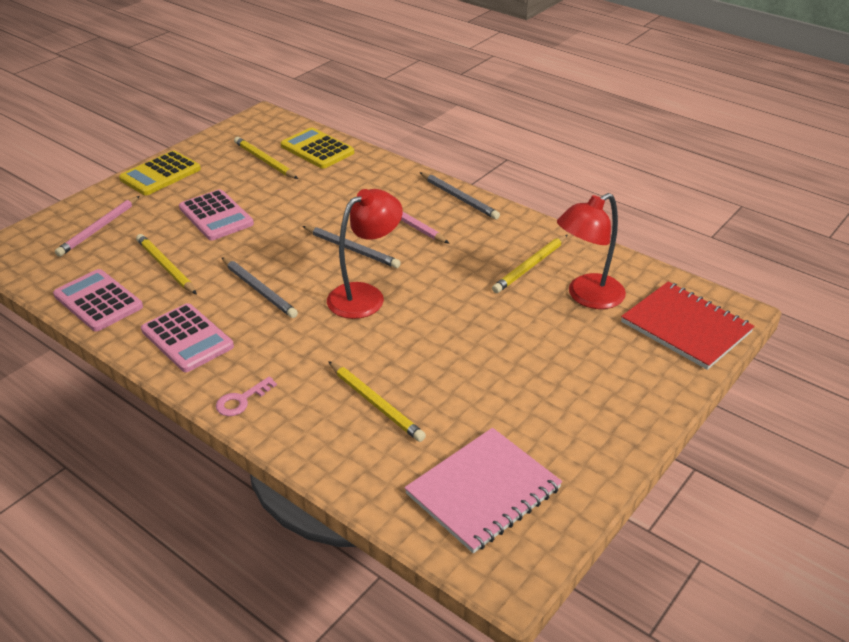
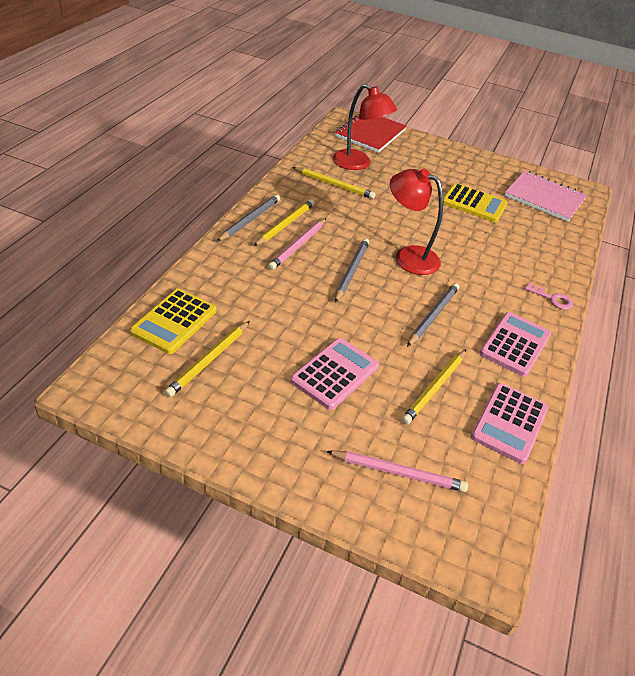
camera: 110 degrees left, 5 degrees up
(160, 174) = (262, 453): yellow calculator -> yellow calculator (474, 204)
(376, 403) = (511, 239): yellow pencil -> yellow pencil (285, 224)

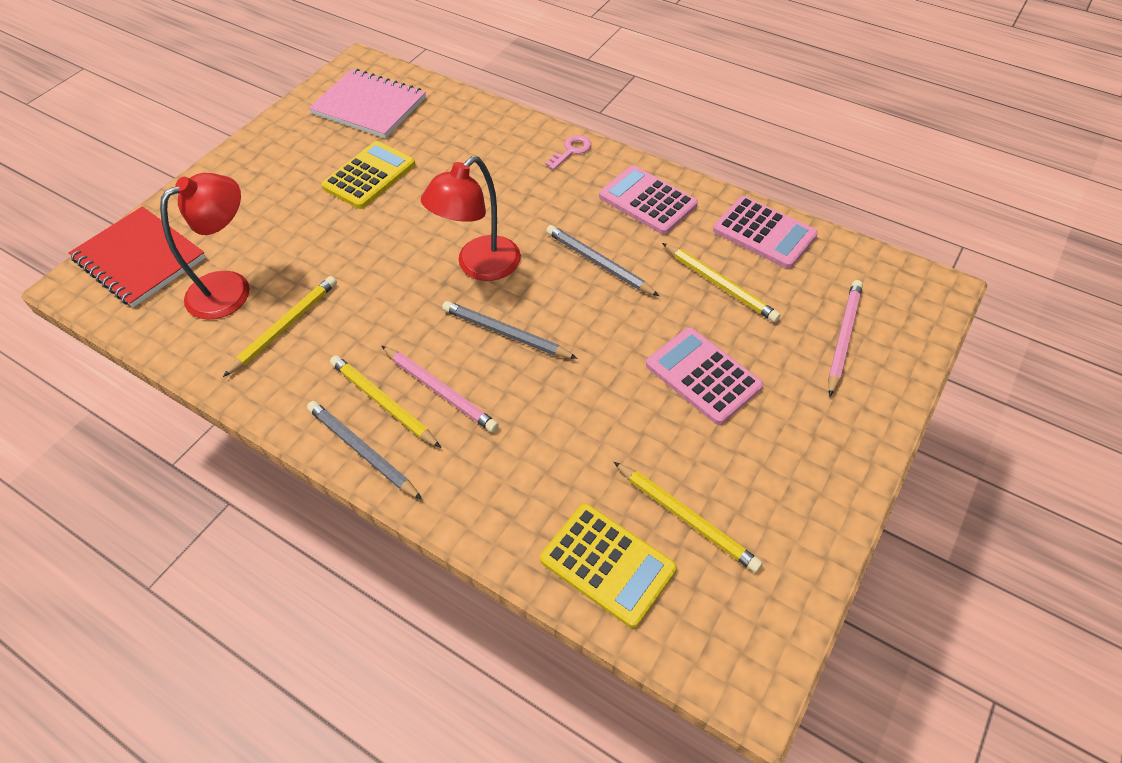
camera: 75 degrees left, 10 degrees up
(544, 198) = (369, 106): pink notebook -> pink notebook turned 75 degrees clockwise

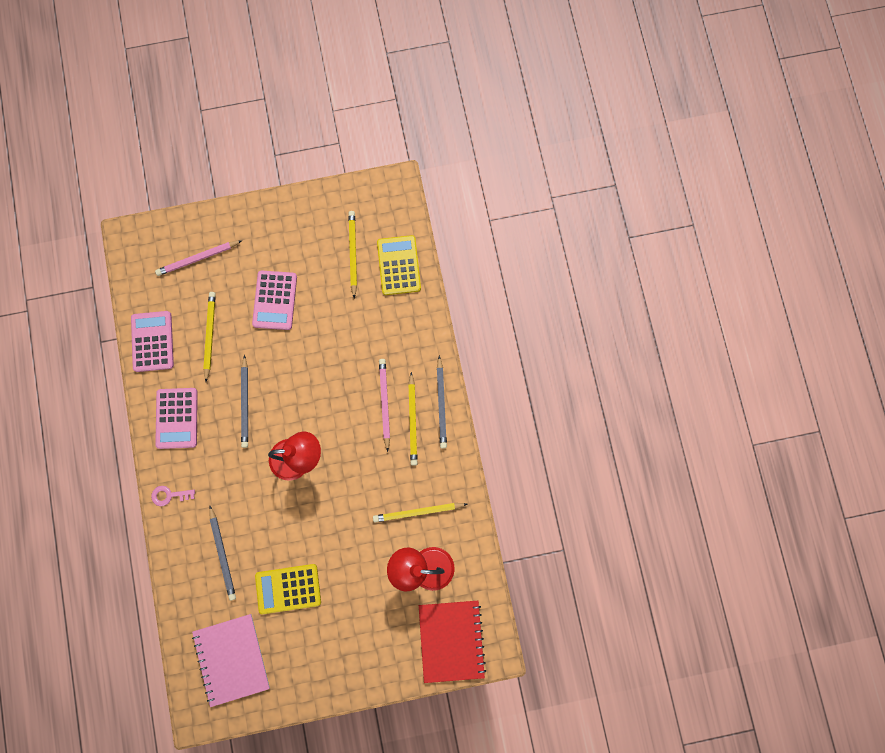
camera: 135 degrees left, 25 degrees up
(506, 333) = (328, 405): grey pencil -> grey pencil (222, 554)

